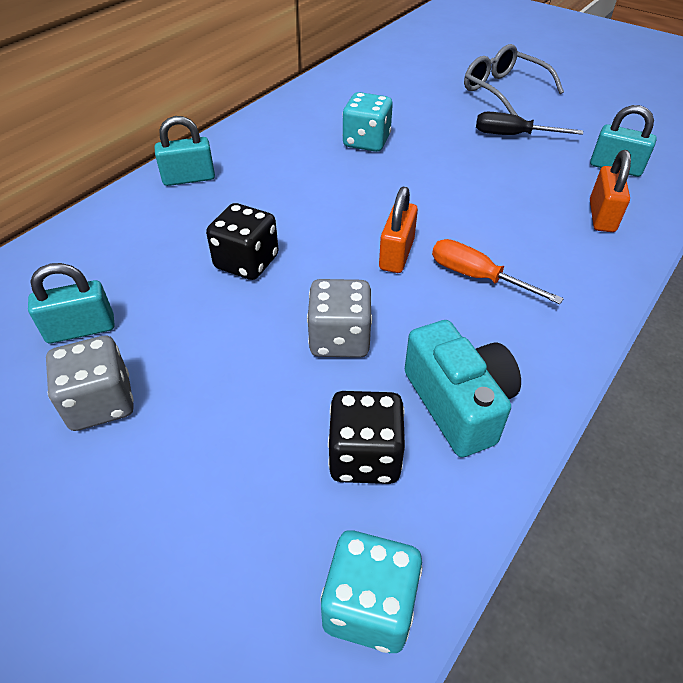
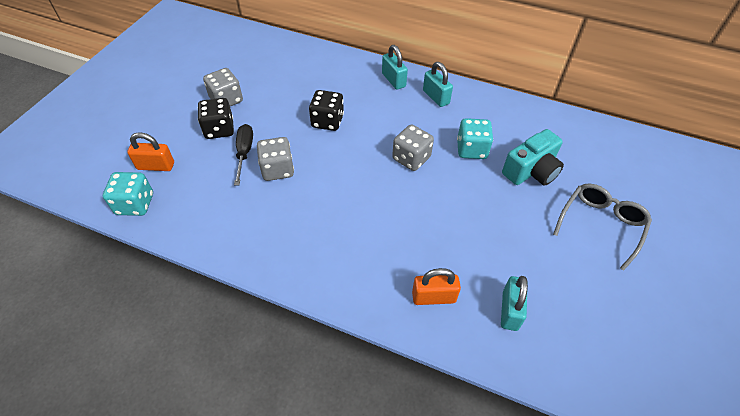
camera: 75 degrees right, 5 degrees up
(81, 329) = (267, 80): turquoise padlock -> turquoise padlock (436, 97)
(365, 192) = (411, 158): none -> grey dice
(365, 456) = (205, 191): black dice -> black dice (219, 129)
(396, 254) = (352, 183): orange padlock -> orange padlock (156, 166)
(458, 403) = (240, 224): turquoise camera -> turquoise camera (531, 171)
(477, 277) = (342, 224): orange screwdriver -> none
(512, 135) = (525, 235): black screwdriver -> black screwdriver (244, 153)

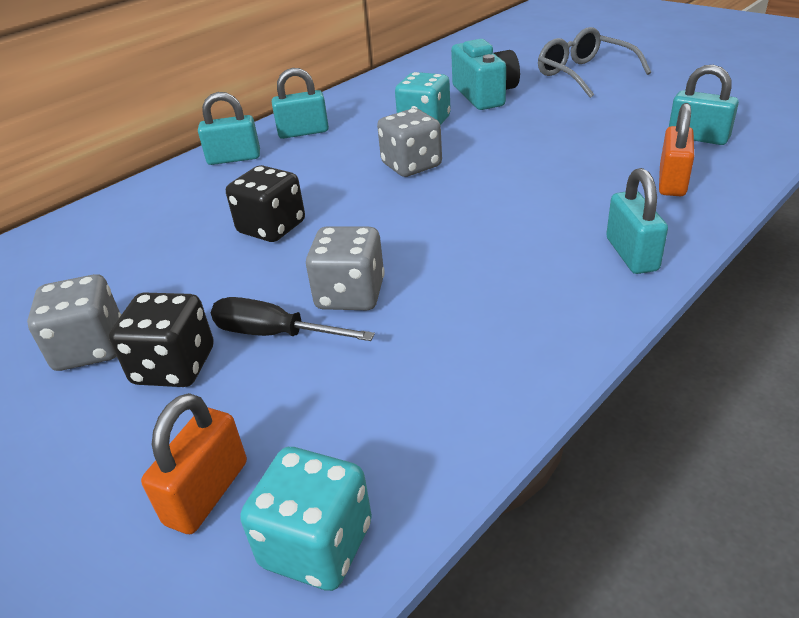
camera: 65 degrees left, 15 degrees down
(339, 281) = (631, 254): none -> turquoise padlock

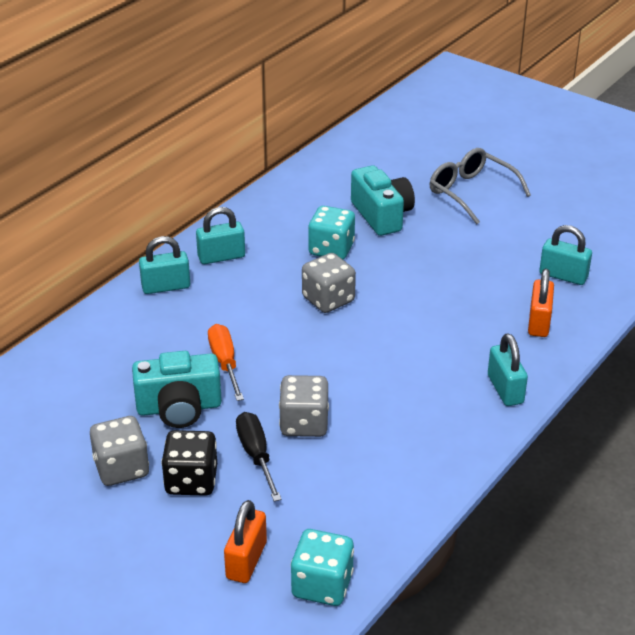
camera: 10 degrees left, 0 degrees up
(197, 276) = (179, 408): none -> turquoise camera
(271, 228) = (225, 363): black dice -> orange screwdriver
(274, 334) = (256, 455): black screwdriver -> black screwdriver turned 60 degrees clockwise

